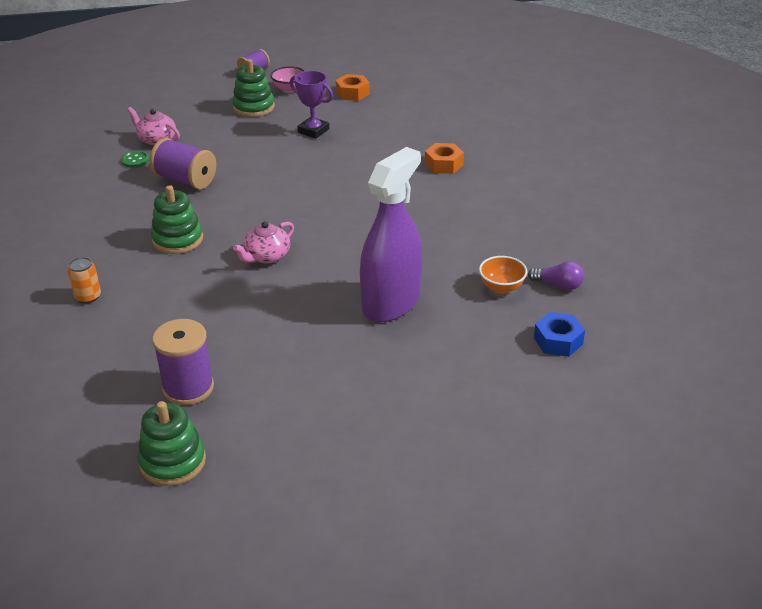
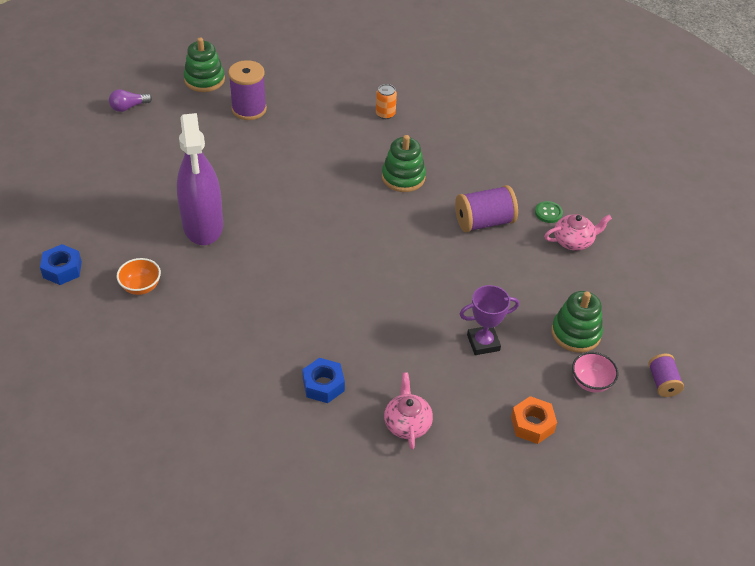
camera: 130 degrees right, 10 degrees up
(266, 256) = (329, 204): pink teapot -> pink teapot (407, 423)
(443, 164) = (323, 385): orange nut -> blue nut
(558, 285) = (101, 317): purple light bulb -> purple light bulb (128, 107)

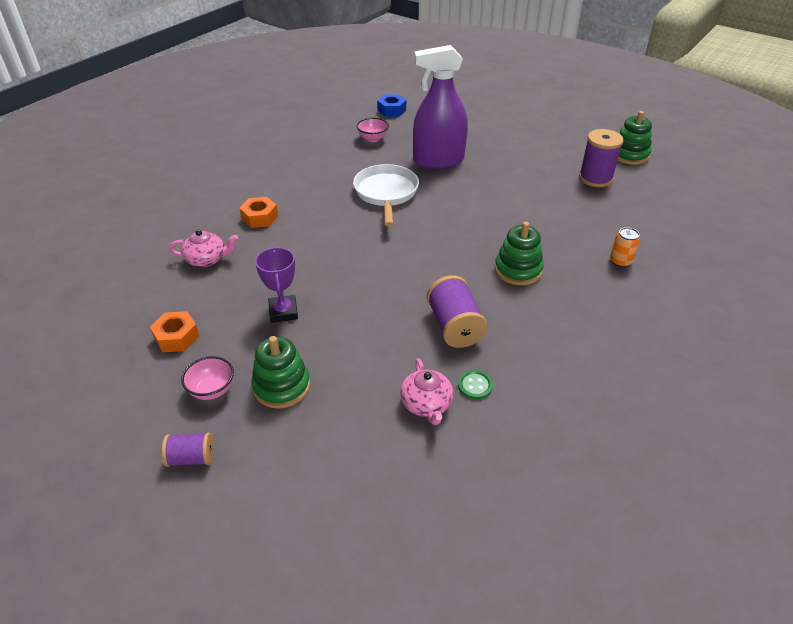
camera: 95 degrees right, 5 degrees down
(128, 107) = (576, 123): purple light bulb -> none
(141, 287) = (373, 139): orange bowl -> pink bowl
(273, 271) = (386, 193): none -> white pan
(323, 385) = (260, 217): blue nut -> orange nut

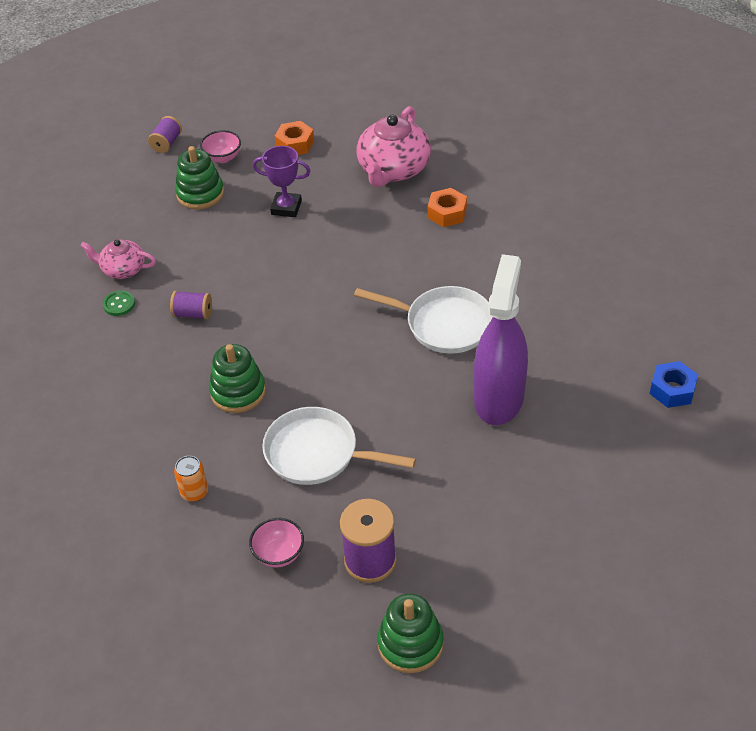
camera: 115 degrees right, 5 degrees up
(207, 259) = (393, 169): pink teapot -> pink teapot, size x1.74
(373, 139) = (589, 346): pink bowl -> pink bowl (279, 554)
(454, 326) = (193, 314): purple spool -> purple spool, size x0.60
(540, 217) = (317, 453): none -> white pan

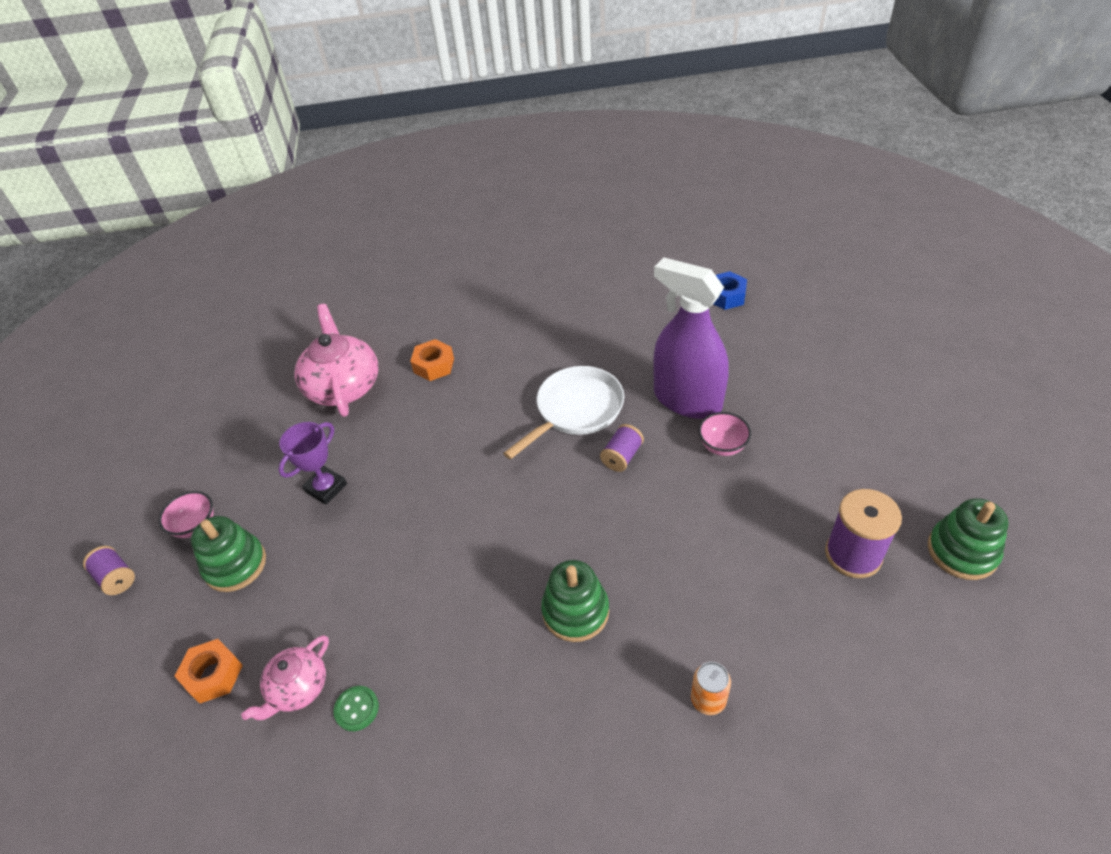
camera: 65 degrees left, 0 degrees up
(193, 314) = (427, 626): purple spool -> purple spool (622, 456)
(279, 554) = (824, 635): pink bowl -> pink bowl (722, 446)
(295, 144) = (235, 453): orange nut -> orange nut (213, 675)
(317, 453) = (697, 560): white pan -> none
(393, 169) = (343, 386): pink teapot -> pink teapot turned 150 degrees counterclockwise

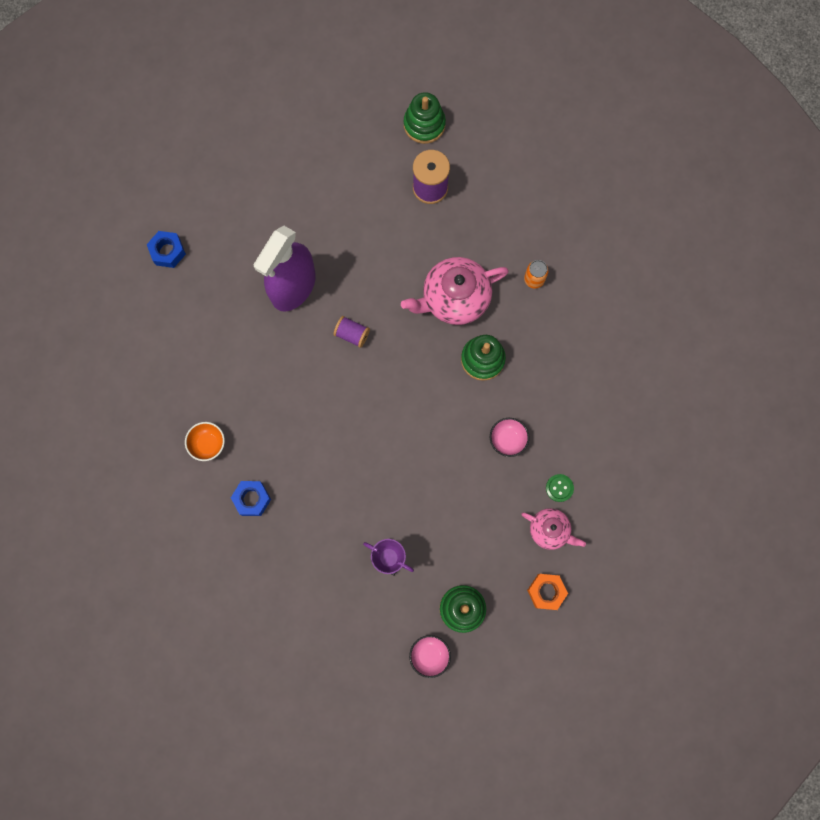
camera: 100 degrees left, 30 degrees up
(116, 578) = (479, 700): purple spool -> none
(343, 386) = (277, 576): pink teapot -> pink teapot (454, 298)
(434, 365) = (252, 499): orange nut -> blue nut
(502, 331) = (208, 444): none -> orange bowl
(576, 410) = (305, 372): white pan -> none
(722, 446) = (340, 263): pink bowl -> pink bowl (507, 440)

